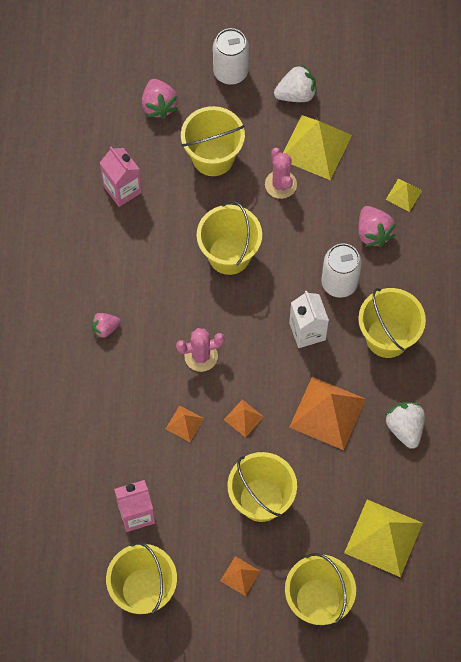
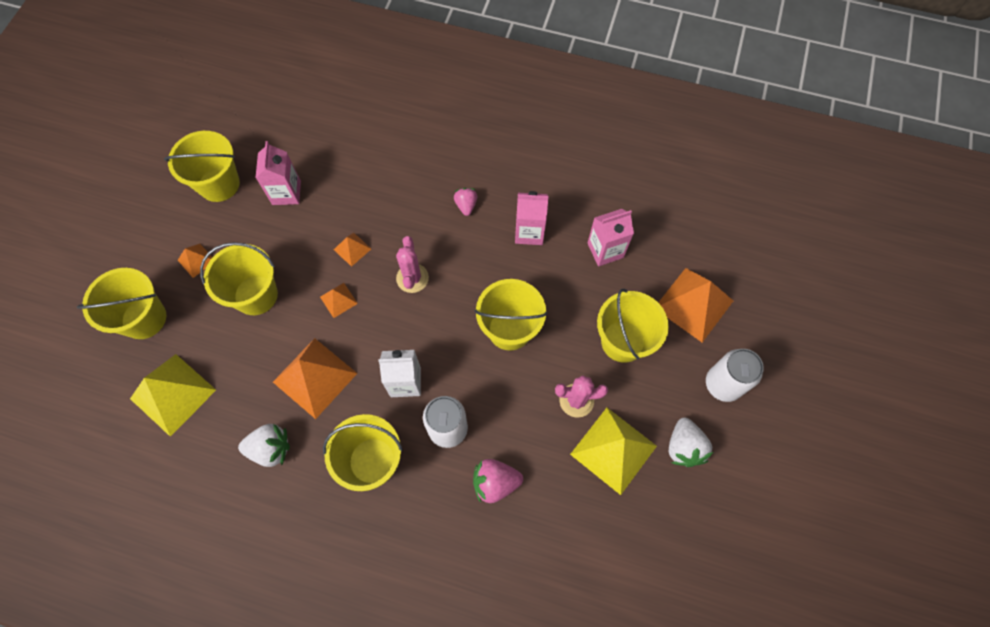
camera: 105 degrees right, 0 degrees up
(120, 261) = (529, 232): none -> pink carton
(159, 105) = (693, 304): pink strawberry -> orange pyramid
(403, 195) = (532, 531): yellow pyramid -> none

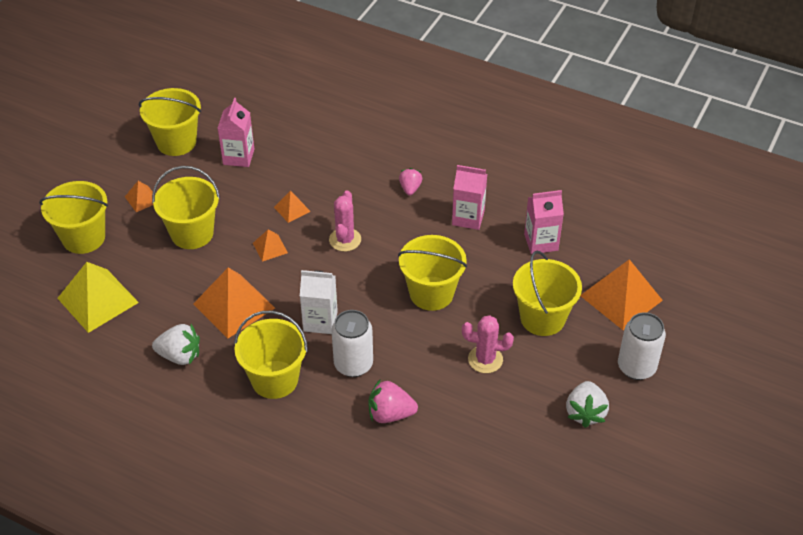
camera: 10 degrees right, 20 degrees down
(613, 450) = (513, 405): yellow pyramid -> none

